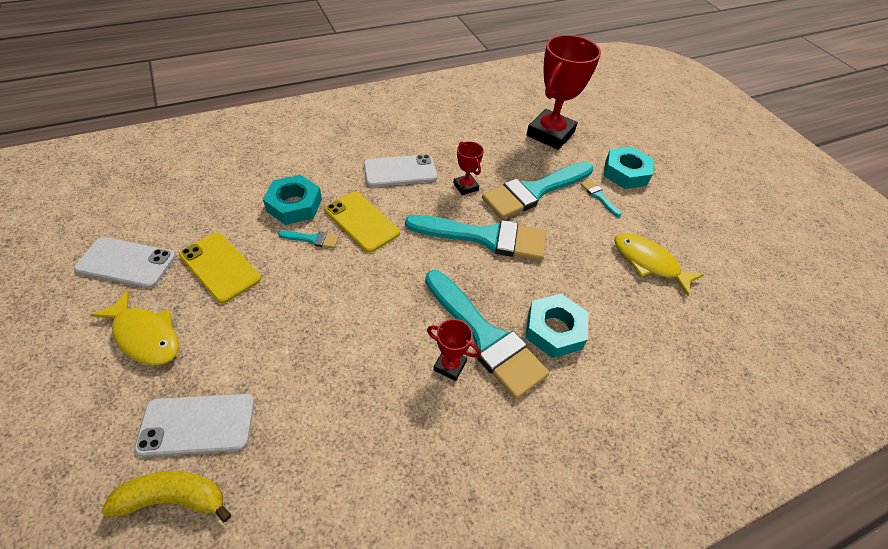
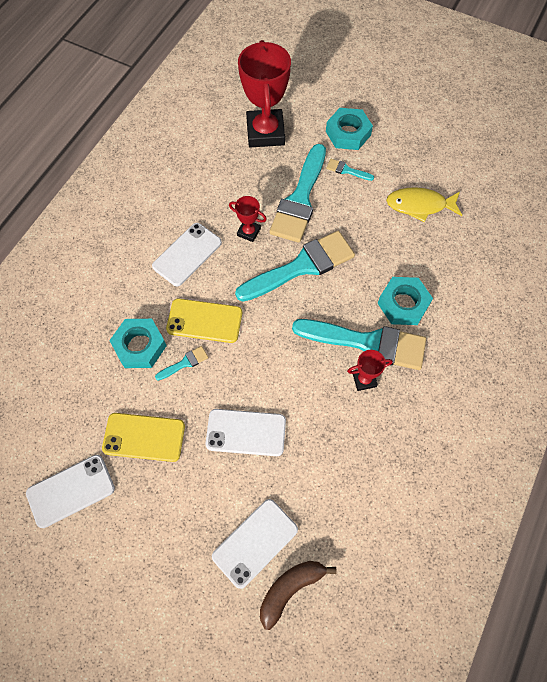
camera: 35 degrees left, 15 degrees up
(145, 336) = (153, 524): yellow fish -> none
(174, 498) = (290, 589): yellow banana -> brown banana
(298, 326) = (246, 432): none -> white phone

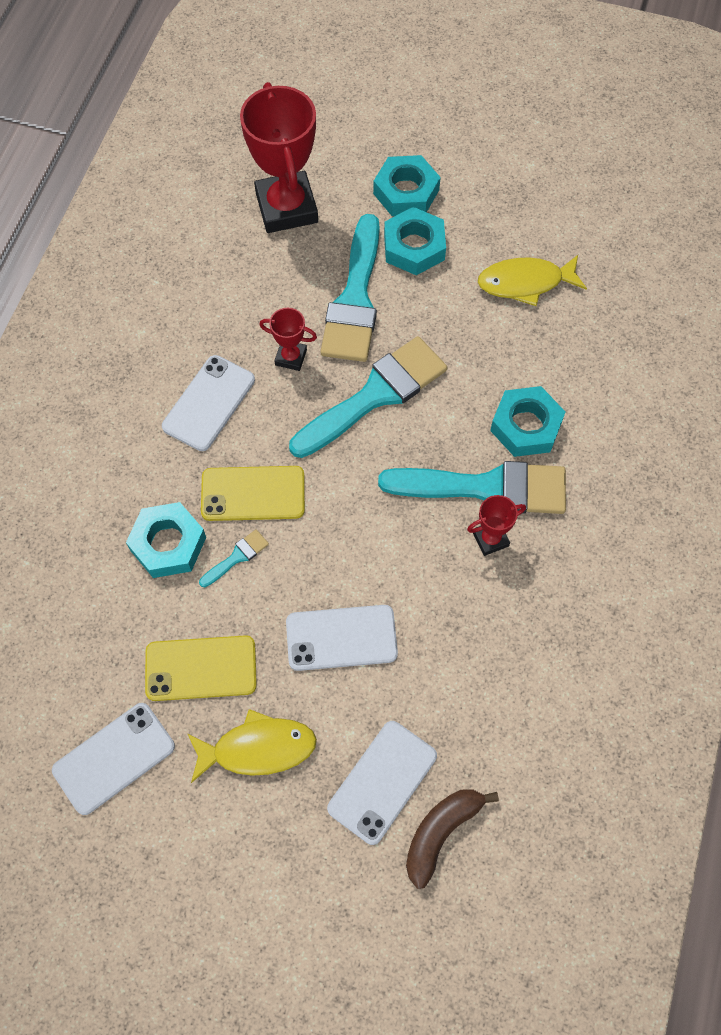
camera: 10 degrees left, 0 degrees up
(172, 502) = (258, 748): none -> yellow fish
(347, 170) = (414, 247): turquoise brush -> turquoise nut

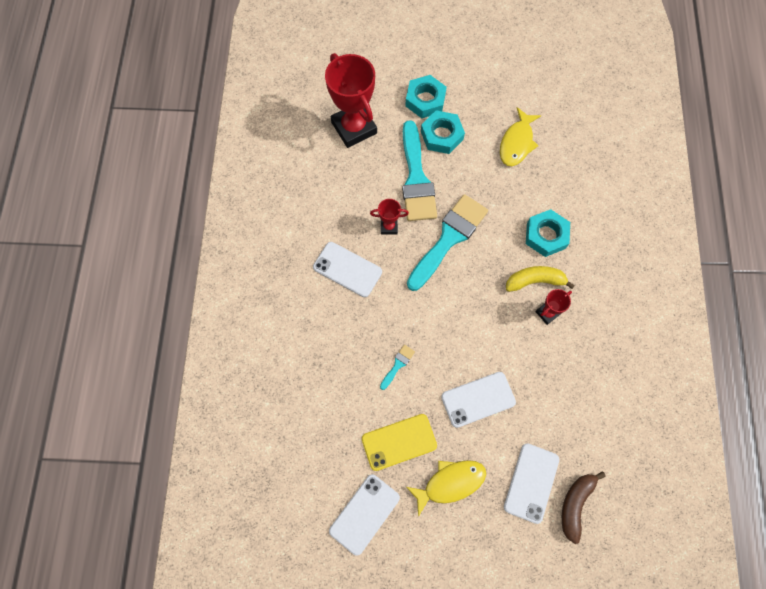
camera: 15 degrees left, 5 degrees up
(168, 544) = (352, 367): turquoise nut -> none
(209, 403) = (347, 269): white phone -> white phone turned 75 degrees counterclockwise
(253, 494) = (394, 321): yellow phone -> none
(486, 488) = (534, 281): turquoise brush -> yellow banana
(525, 283) = (517, 143): yellow fish -> yellow fish turned 45 degrees counterclockwise

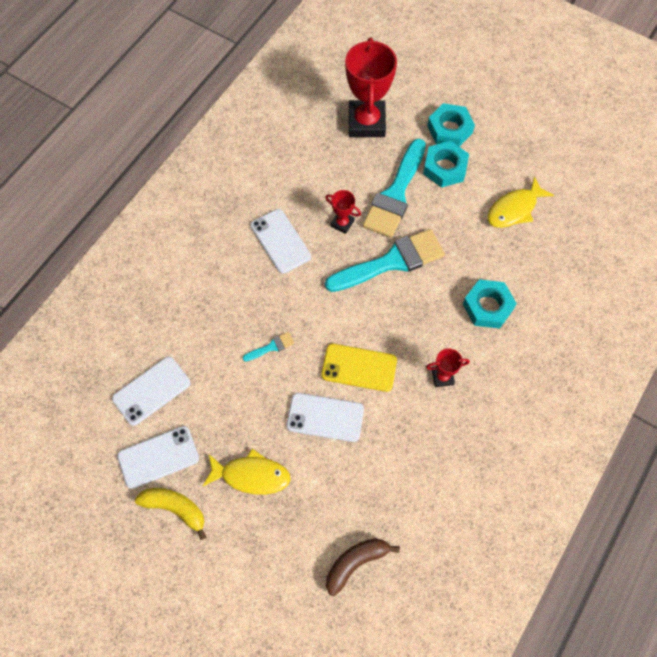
camera: 30 degrees right, 5 degrees down
(399, 442) = (229, 413): yellow phone -> yellow phone (359, 367)
(531, 482) = (326, 519): white phone -> white phone (151, 391)
(534, 281) = (449, 342): yellow banana -> yellow banana (175, 508)

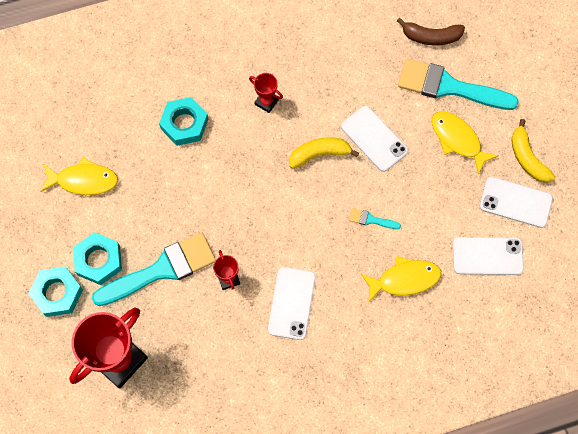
camera: 140 degrees left, 5 degrees up
(207, 321) = (404, 279): none -> yellow fish
(359, 367) = (319, 154): yellow phone -> yellow banana
(391, 261) = (220, 215): turquoise brush -> turquoise brush (449, 87)

